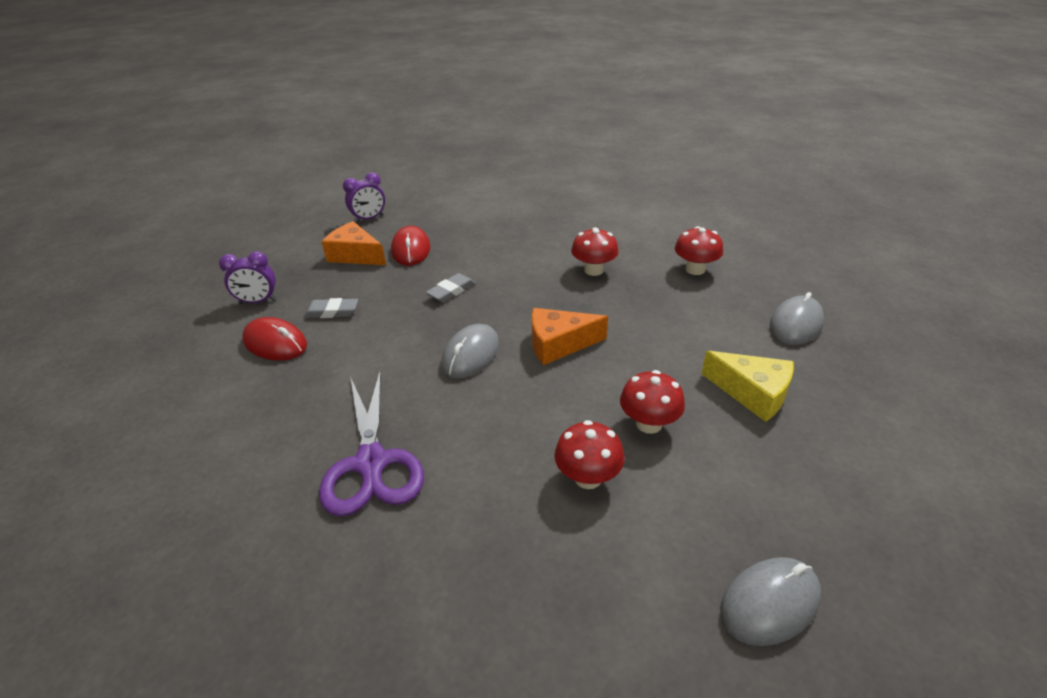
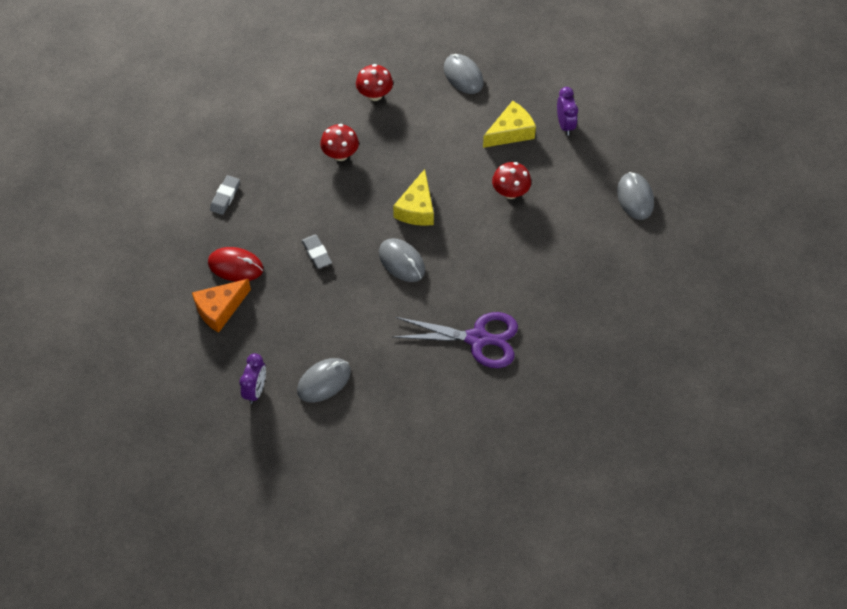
camera: 70 degrees left, 20 degrees up
(275, 343) = (324, 381): red mouse -> grey mouse
(332, 312) = (301, 338): grey eraser -> grey eraser (225, 197)
(369, 219) = (156, 287): purple clock -> purple clock (565, 125)
(559, 344) = (417, 208): orange cheese -> yellow cheese
(588, 477) = (536, 237): red mushroom -> none

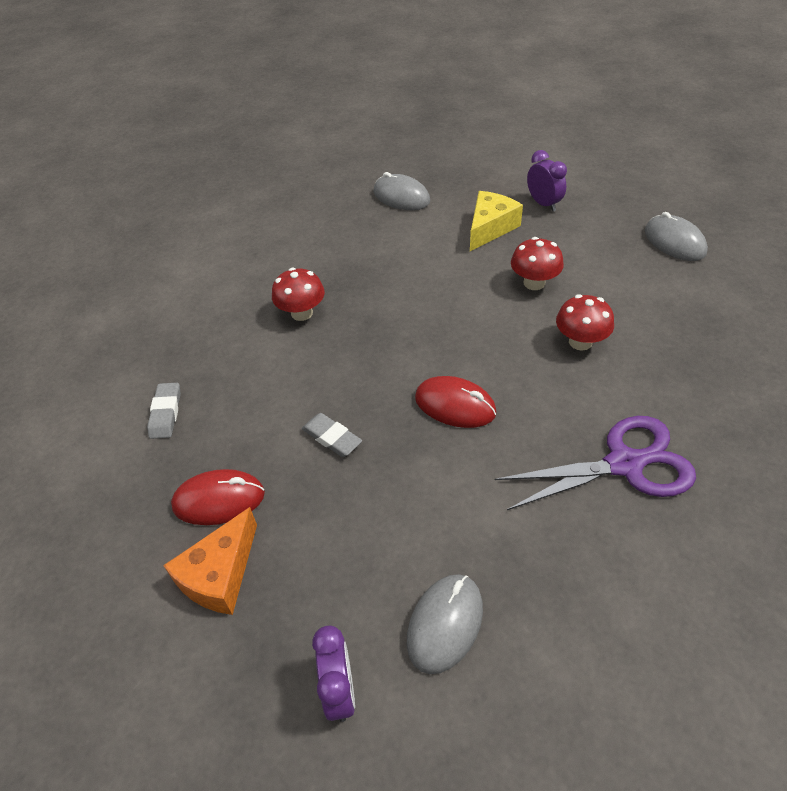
camera: 20 degrees left, 10 degrees down
(375, 95) = (310, 243): red mushroom -> red mushroom (580, 342)
(402, 262) = (455, 405): grey mouse -> red mouse
(417, 208) = (434, 337): yellow cheese -> none

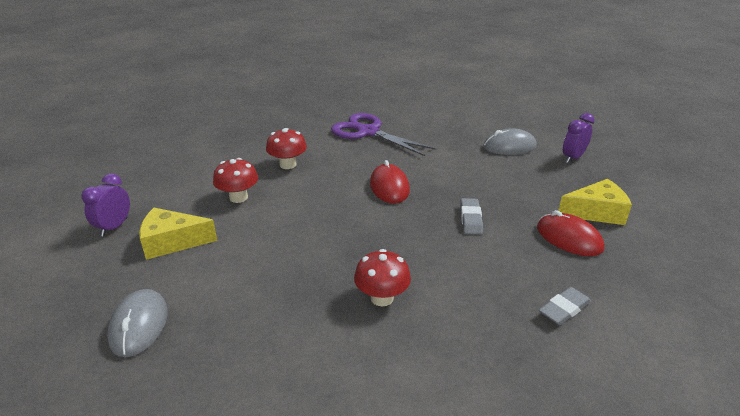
camera: 130 degrees left, 15 degrees down
(219, 575) = (596, 212): orange cheese -> yellow cheese
(674, 242) = (146, 159): grey mouse -> none

